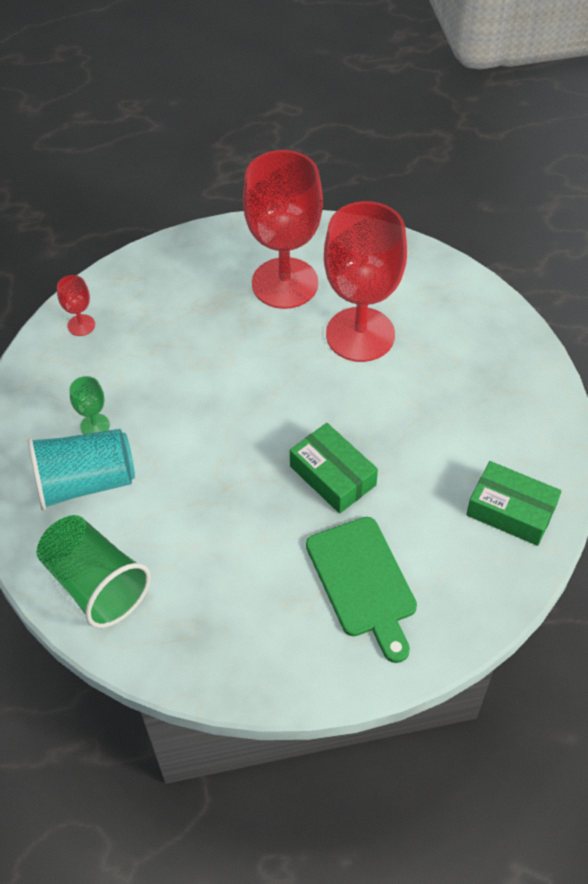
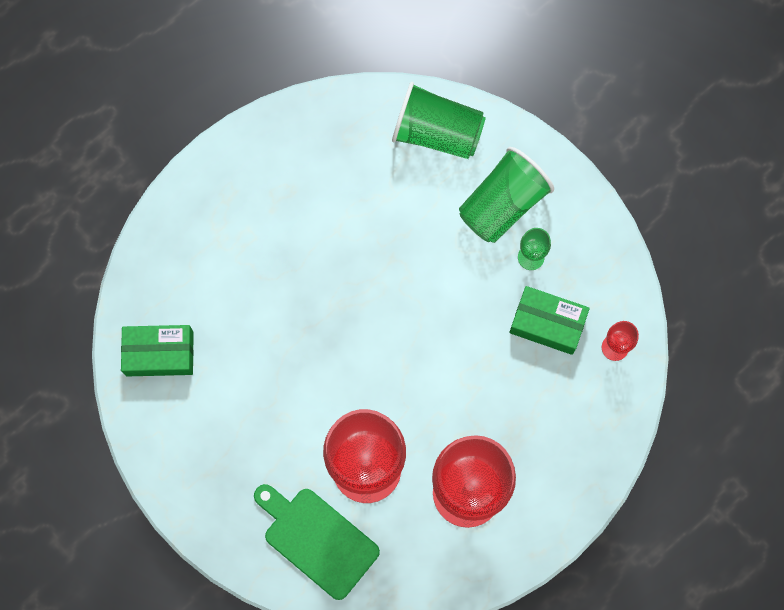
camera: 150 degrees right, 20 degrees up
(85, 482) = (502, 205): turquoise cup -> green cup
(333, 475) = (314, 312): green box -> green box (547, 323)
(363, 582) = (244, 234): green cutting board -> green cutting board (317, 539)

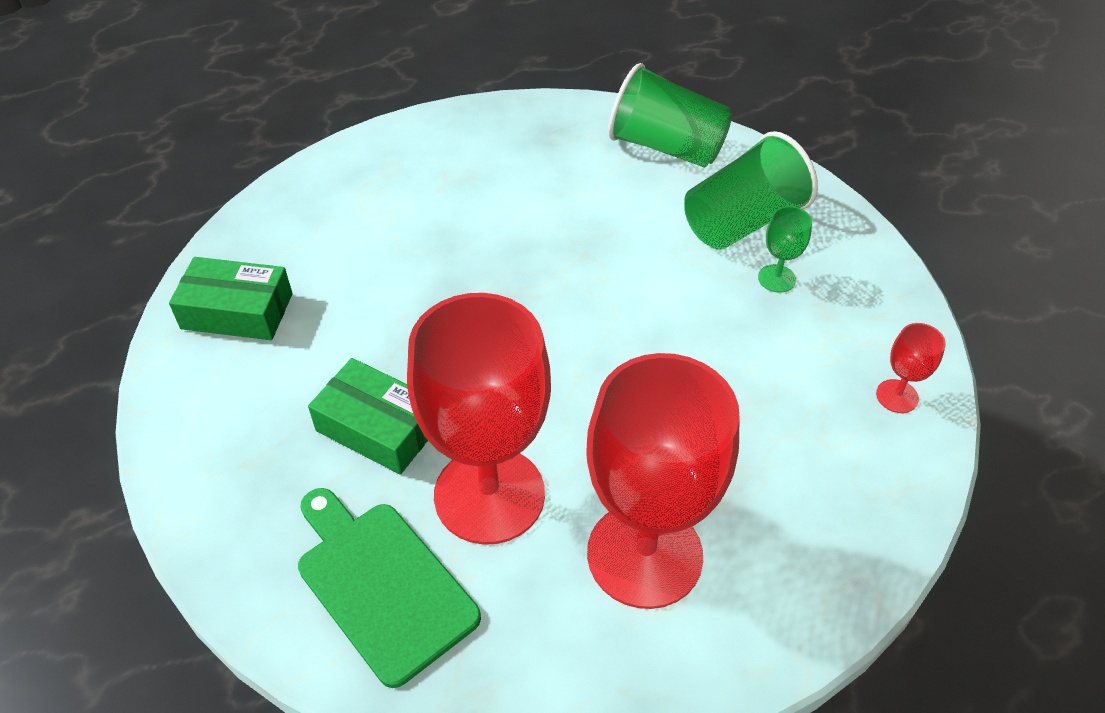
camera: 10 degrees right, 25 degrees down
(547, 323) = (795, 354): green box -> green box (378, 427)

